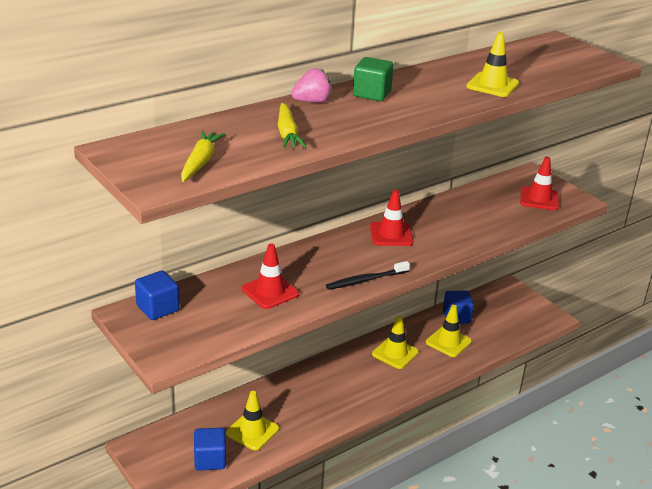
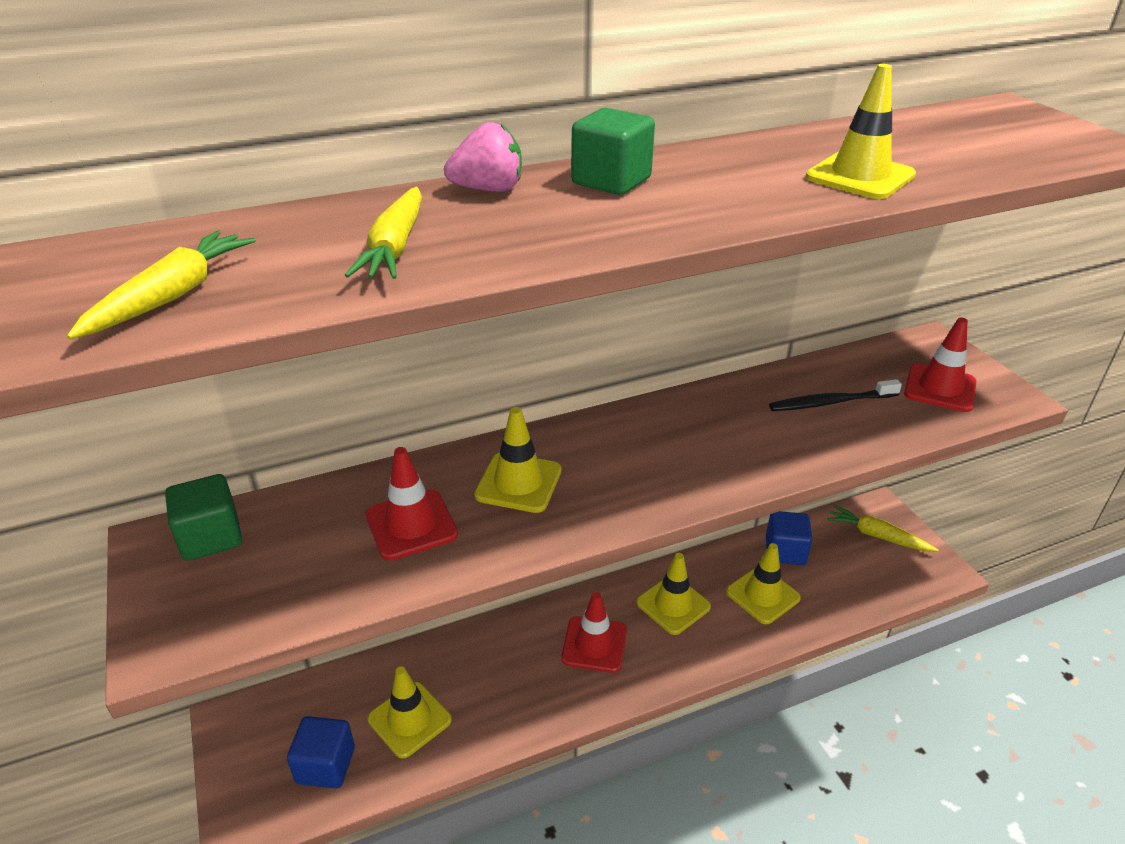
camera: 15 degrees right, 5 degrees up
(158, 308) = (211, 537): blue cube -> green cube
(320, 266) = (518, 483): none -> yellow traffic cone
(365, 280) = (585, 520): black toothbrush -> black toothbrush (830, 402)
(391, 234) = (661, 433): red traffic cone -> red traffic cone (594, 644)
(510, 302) = (877, 536): none -> yellow carrot

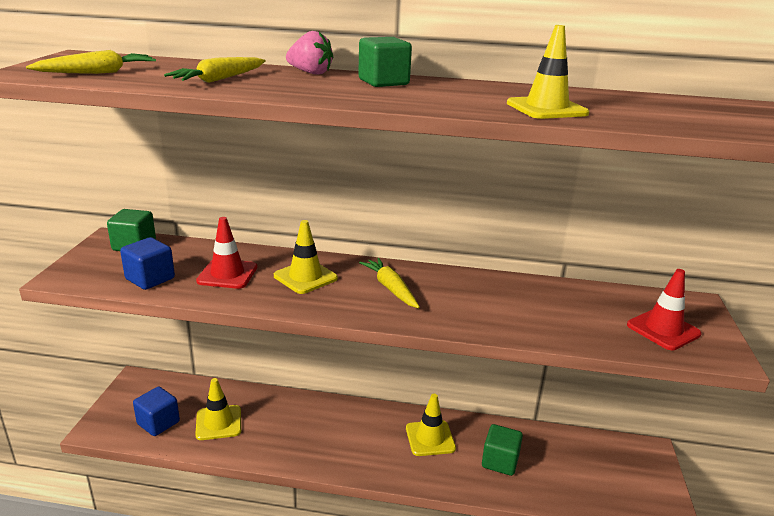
camera: 30 degrees right, 10 degrees down
(594, 644) = (357, 436): red traffic cone -> none
(762, 595) = (500, 461): yellow traffic cone -> green cube
(785, 551) = (543, 443): blue cube -> blue cube (150, 279)
(830, 402) = (560, 308): black toothbrush -> none
(877, 536) = (630, 466): yellow carrot -> yellow carrot (390, 288)

